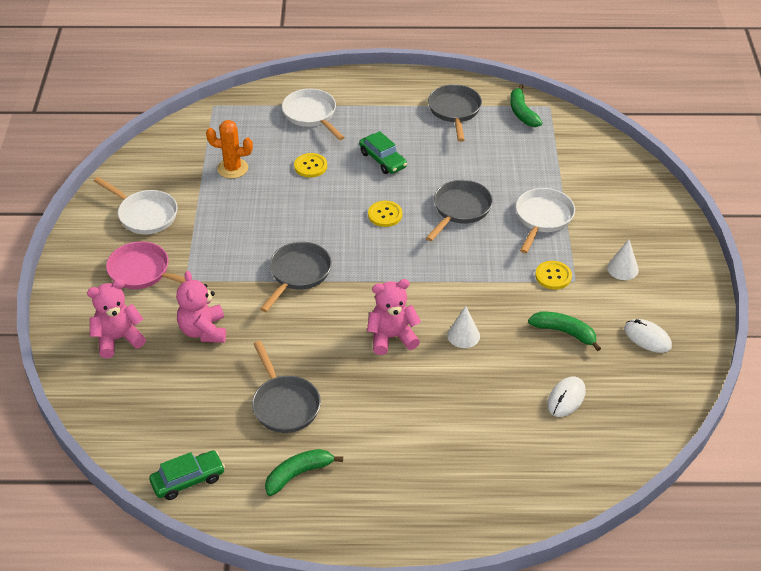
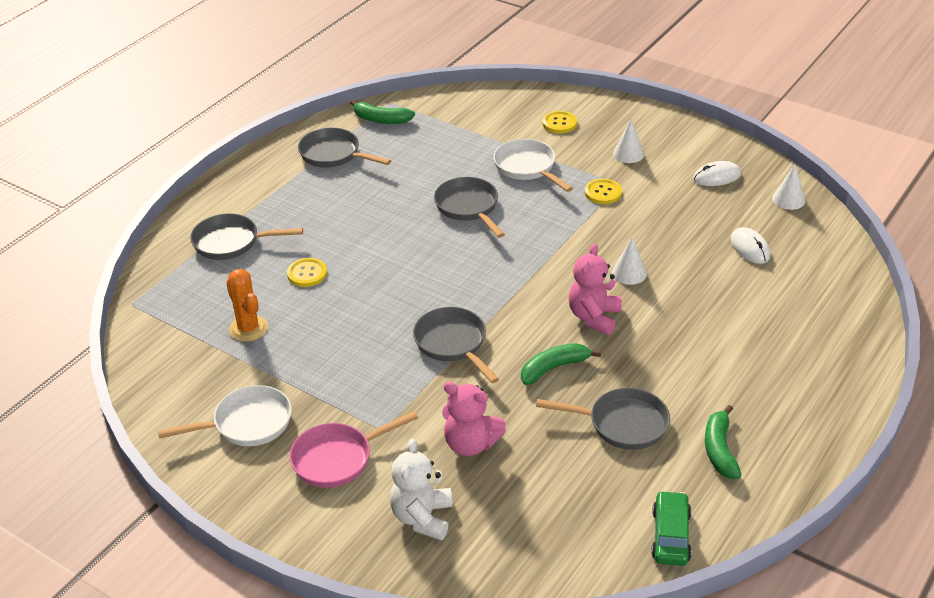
camera: 55 degrees left, 5 degrees down
(118, 339) = (422, 517): pink teddy bear -> white teddy bear
(232, 168) = (248, 328): orange cactus -> orange cactus turned 75 degrees counterclockwise
(311, 115) = (231, 242): white pan -> grey pan
(383, 160) = (350, 224): green car -> none
(385, 215) = (428, 254): yellow button -> yellow button (559, 123)
(564, 332) = (674, 216): green banana -> green banana (553, 368)
(662, 399) = (788, 199): none -> white cone

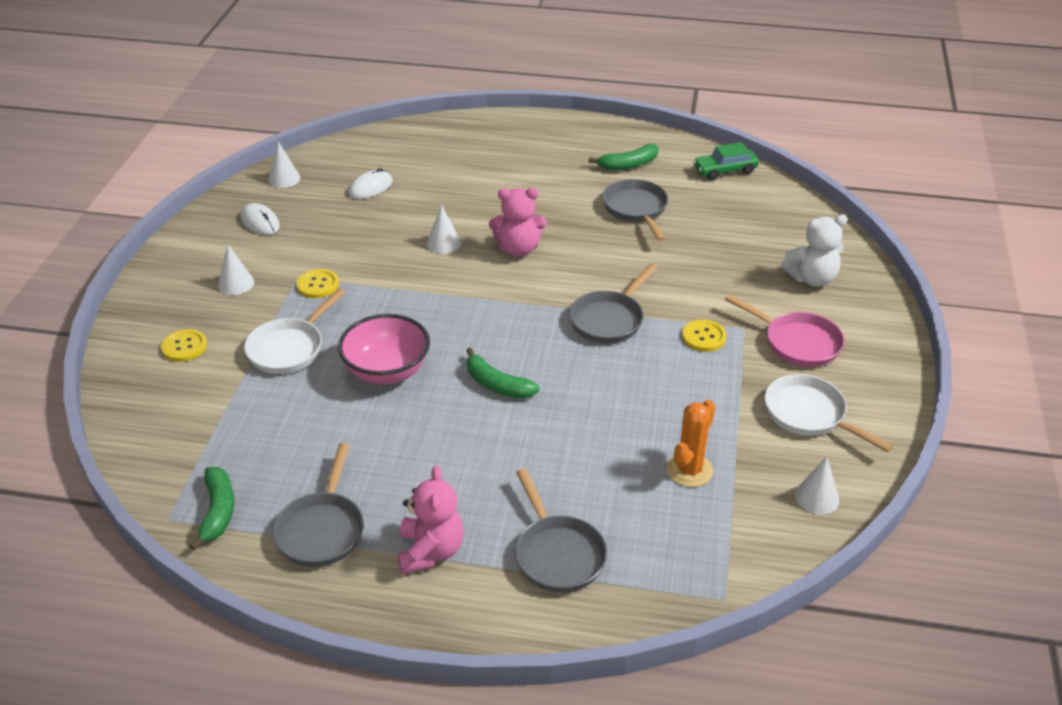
camera: 115 degrees left, 0 degrees up
(166, 387) = (816, 497): none -> white cone
(307, 273) = (573, 459): yellow button -> yellow button (703, 337)
(468, 207) = (387, 371): grey pan -> pink bowl
(470, 444) = (719, 276): pink teddy bear -> pink teddy bear (430, 551)
(553, 368) = (599, 256): green banana -> green banana (497, 385)

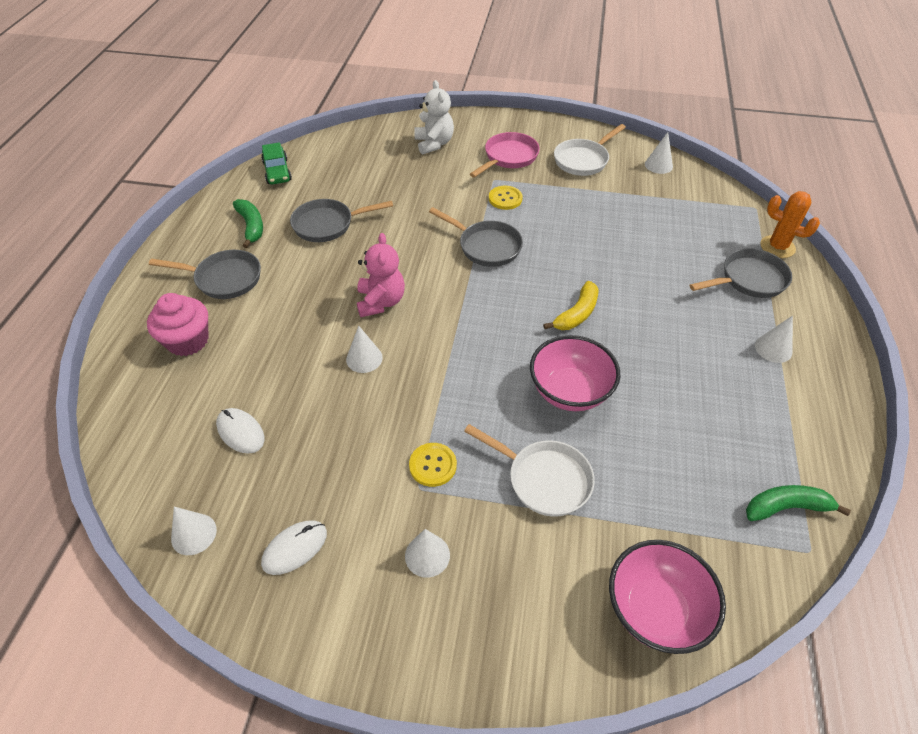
camera: 90 degrees left, 10 degrees up
(150, 404) = (655, 610): none -> pink bowl
(184, 347) = (551, 593): yellow button -> none
(322, 530) = (778, 421): grey pan -> grey pan (224, 279)
(430, 551) = (773, 348): pink teddy bear -> white cone
(472, 151) = (188, 341): none -> pink cupcake
(497, 385) = (577, 314): green banana -> yellow banana
(689, 470) = (649, 215): orange cactus -> orange cactus (777, 247)

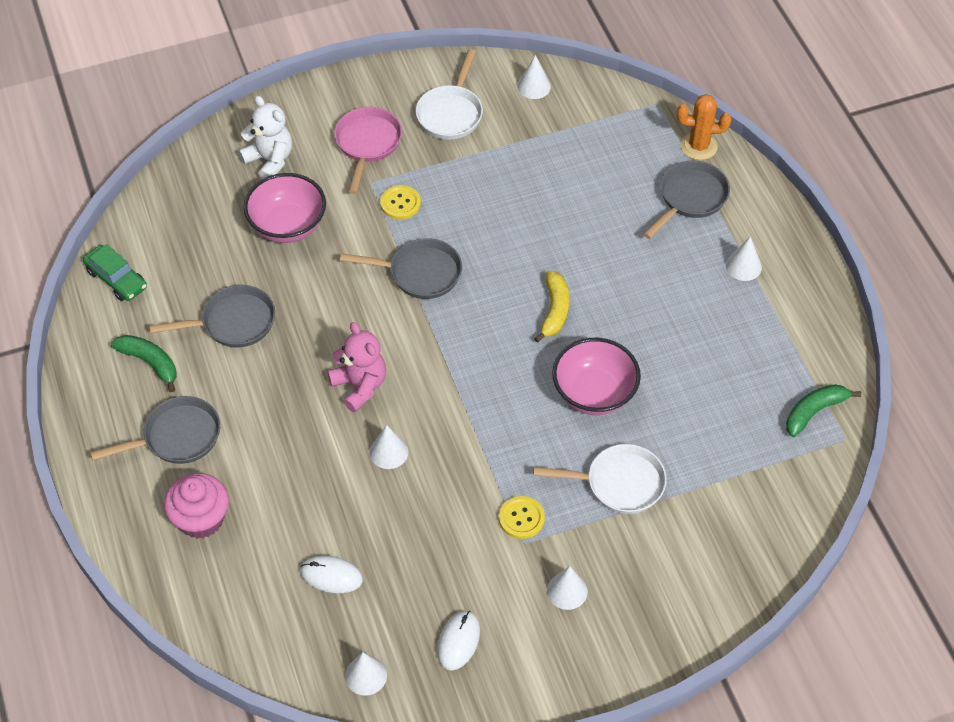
camera: 30 degrees left, 5 degrees up
(327, 225) = (233, 322): grey pan -> grey pan turned 150 degrees counterclockwise
(655, 610) = (757, 540): pink bowl -> pink bowl (288, 226)

